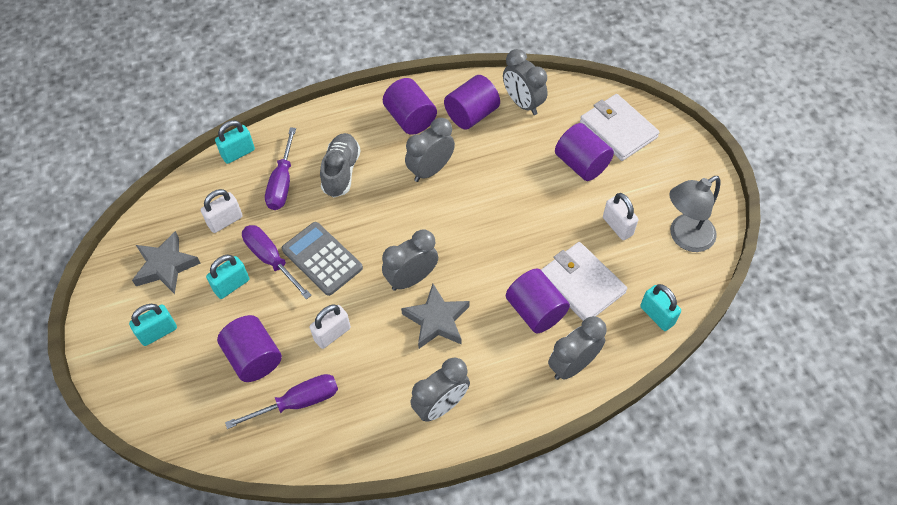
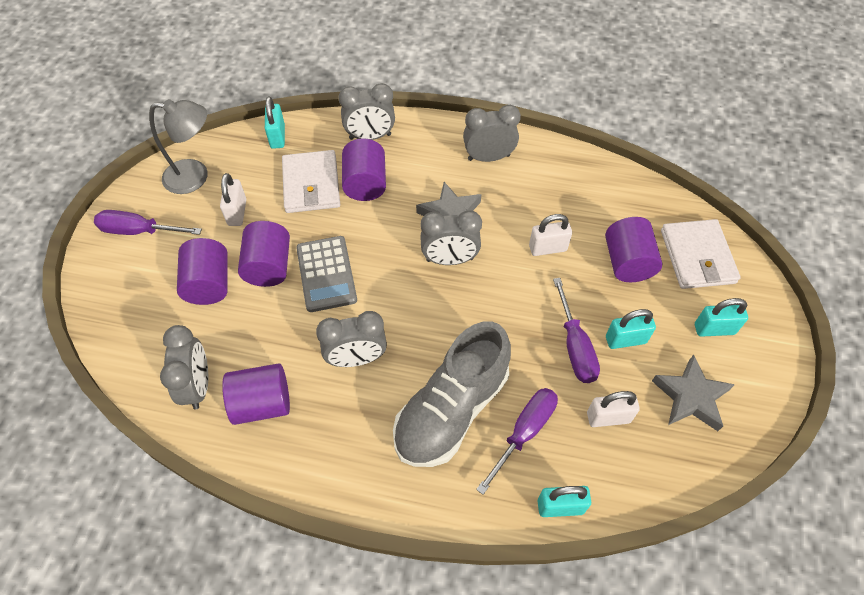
camera: 150 degrees left, 0 degrees up
(298, 402) = (601, 211): purple screwdriver -> purple screwdriver (138, 231)
(322, 259) = (523, 320): grey calculator -> grey calculator (326, 274)
(341, 172) = (451, 410): grey shoe -> grey shoe, size x1.60
(410, 118) = (331, 438): purple cylinder -> purple cylinder (269, 266)
(618, 129) = (139, 300): white wallet -> white wallet (697, 257)

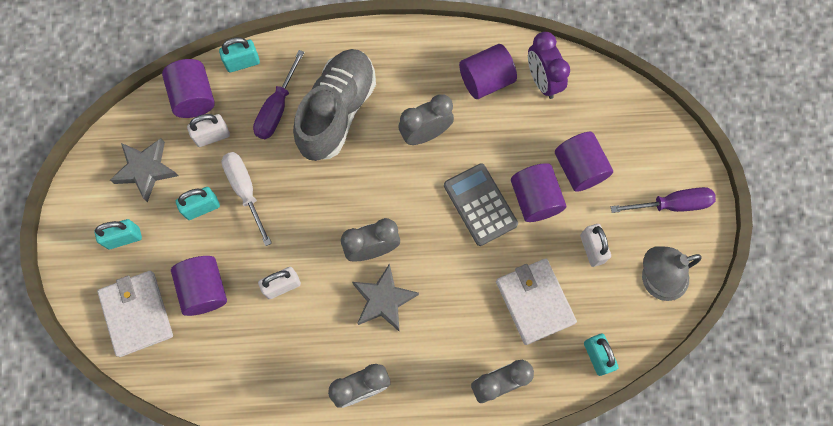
camera: 165 degrees right, 15 degrees up
(198, 385) = (542, 81): grey clock -> purple clock
(365, 184) = (481, 317): purple cylinder -> purple cylinder (194, 97)
(575, 347) = (245, 190): purple screwdriver -> white screwdriver

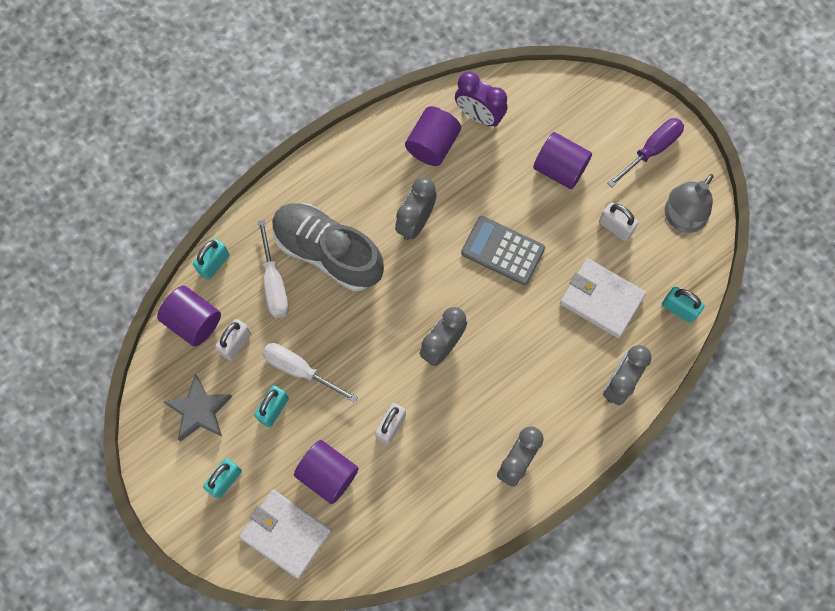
camera: 35 degrees left, 0 degrees up
(277, 109) = (274, 284): purple screwdriver -> white screwdriver
(337, 112) = (328, 252): grey shoe -> grey shoe turned 45 degrees counterclockwise
(384, 300) = (482, 380): grey star -> none
(535, 199) = (542, 217): purple cylinder -> none

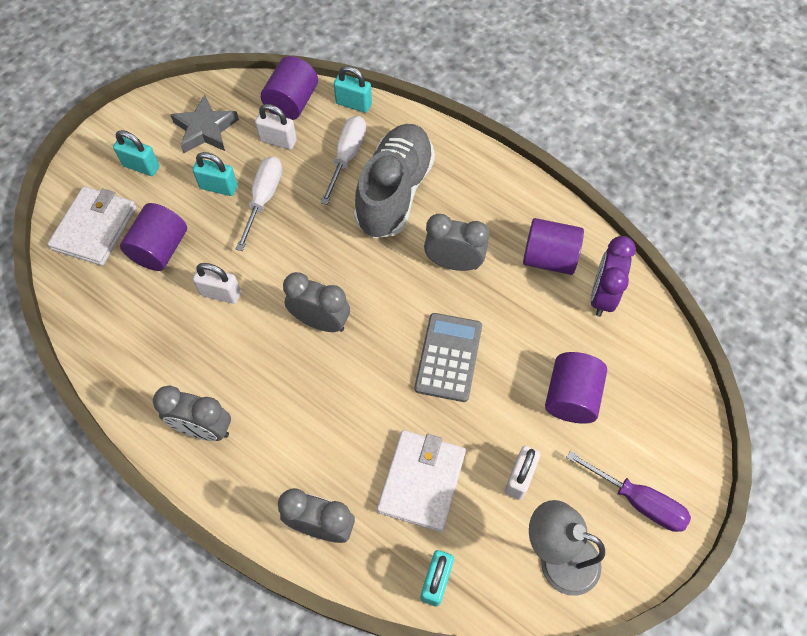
camera: 75 degrees right, 10 degrees down
(274, 284) = (347, 156): white screwdriver -> white screwdriver turned 135 degrees clockwise

